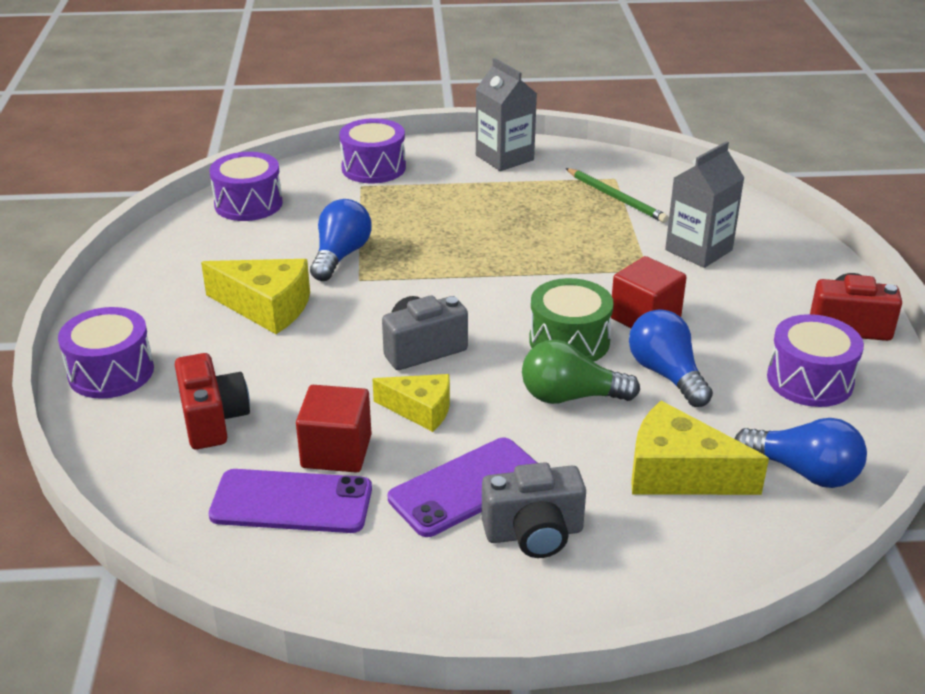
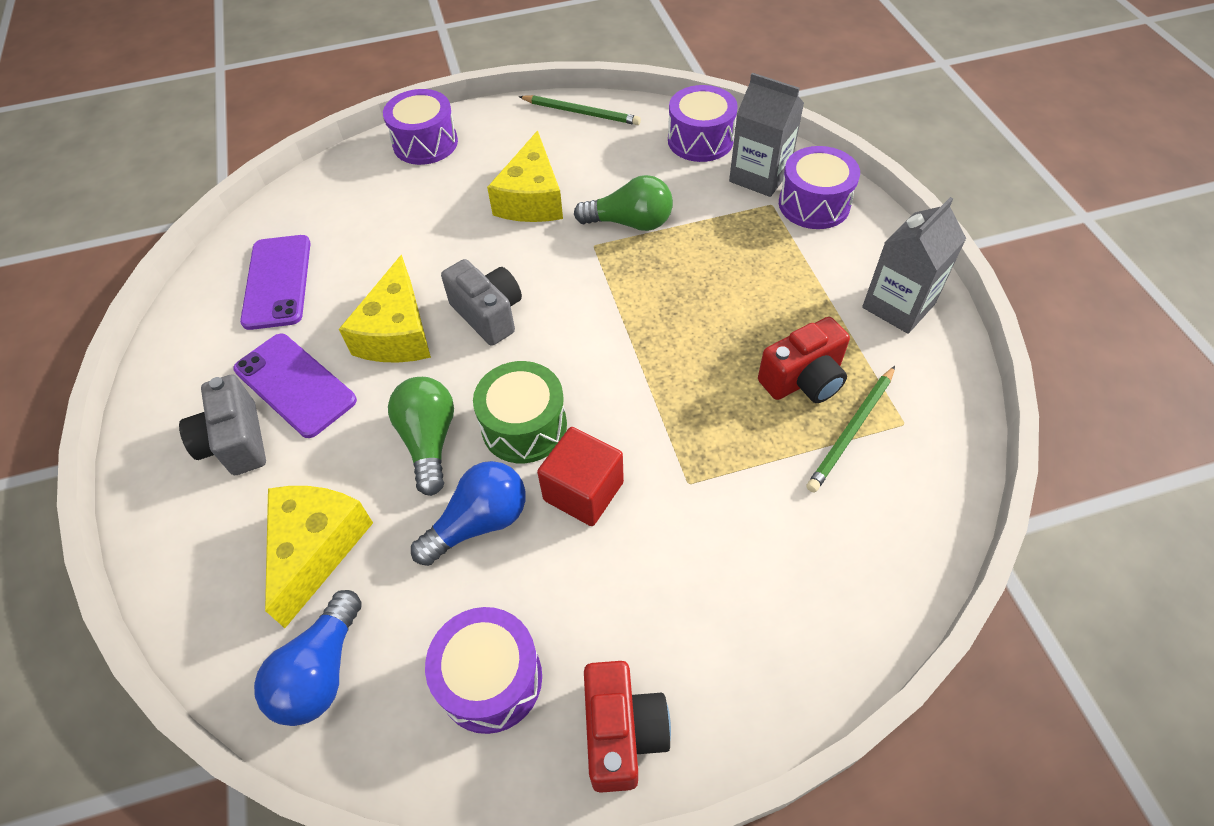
camera: 80 degrees right, 20 degrees up
(147, 262) = (581, 113): none -> green pencil
(213, 420) = (372, 212): red camera -> red camera (803, 380)
(336, 451) = (338, 292): red cube -> none
(340, 256) = (630, 223): blue light bulb -> green light bulb
(420, 410) = (397, 332): yellow cheese -> yellow cheese, size x1.54
(698, 250) = (755, 535): grey carton -> grey carton (759, 176)

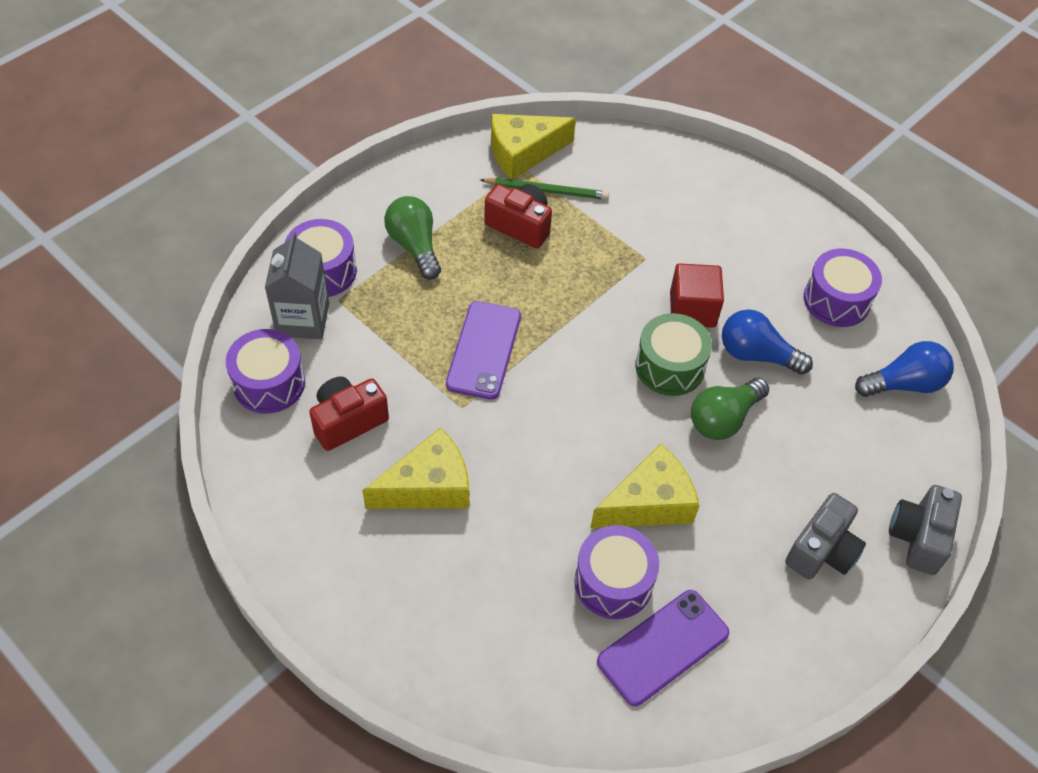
camera: 125 degrees left, 0 degrees up
(295, 385) = (748, 546): purple phone -> purple phone (483, 350)
(316, 548) = (845, 437): yellow cheese -> yellow cheese (523, 153)
(425, 143) = (394, 640): purple drum -> purple drum (613, 582)
(488, 314) = (586, 445): grey camera -> grey camera (918, 537)
(581, 113) = (268, 509): green pencil -> none
(622, 732) = (811, 232): red camera -> red camera (348, 421)
(630, 223) = (418, 391): green light bulb -> green light bulb (414, 246)
(898, 305) = (415, 193): grey carton -> none

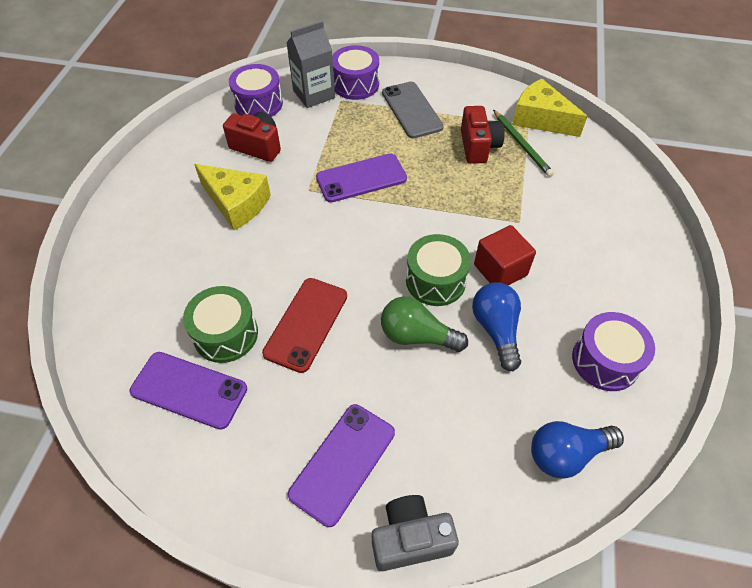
camera: 60 degrees right, 0 degrees up
(414, 246) = (412, 110): green light bulb -> grey phone
(613, 582) = (225, 334): purple drum -> green drum
(649, 503) = (306, 324): yellow cheese -> red phone
(822, 551) = (343, 463): grey camera -> purple phone
(904, 384) = (566, 454): blue light bulb -> blue light bulb turned 120 degrees clockwise

